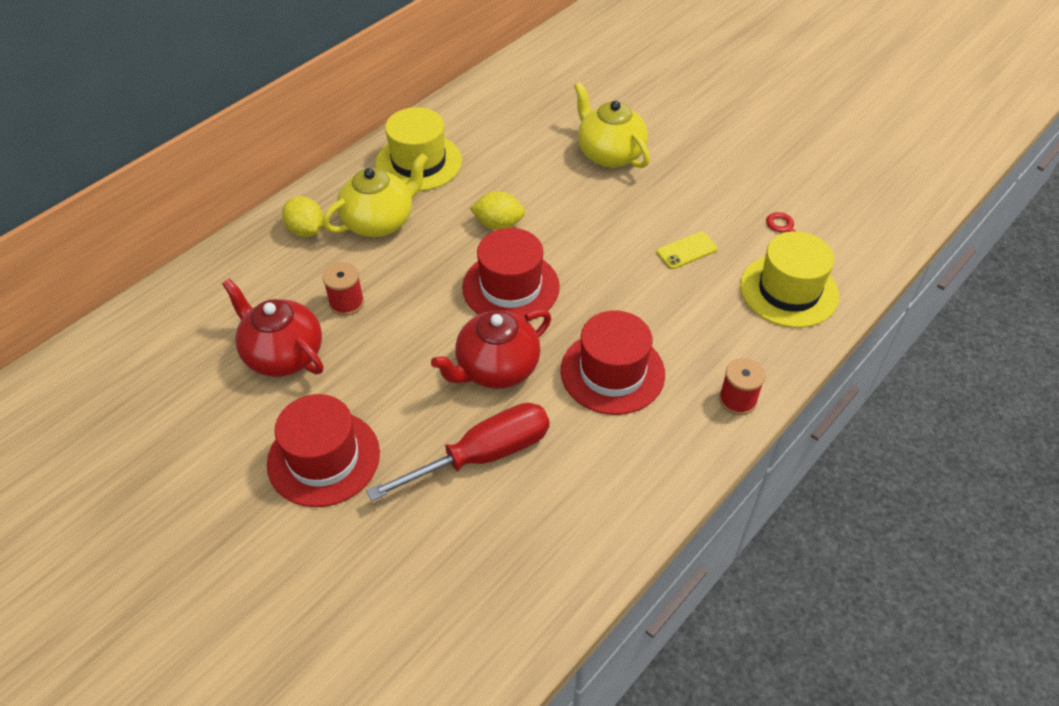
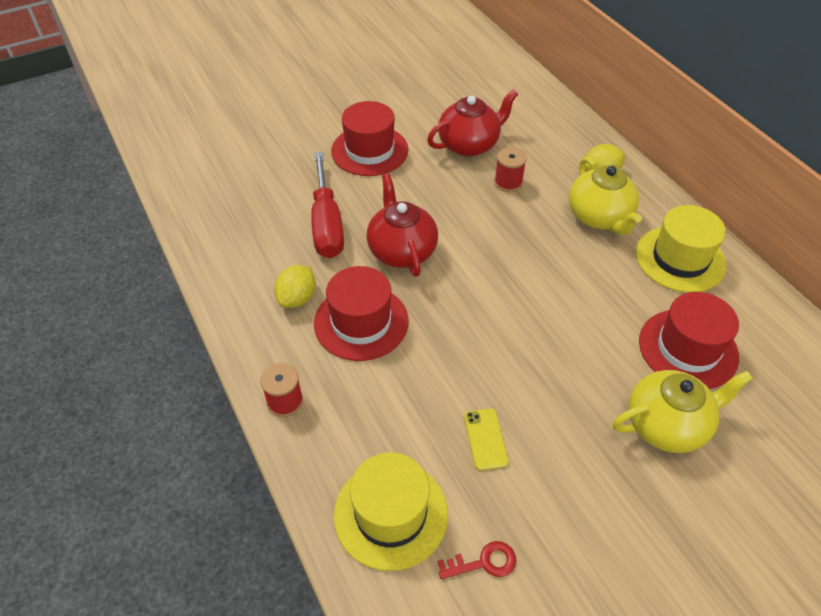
camera: 110 degrees right, 0 degrees up
(498, 224) = (573, 295): yellow lemon -> yellow lemon (297, 298)
(511, 287) = (487, 283): red hat -> red hat (688, 349)

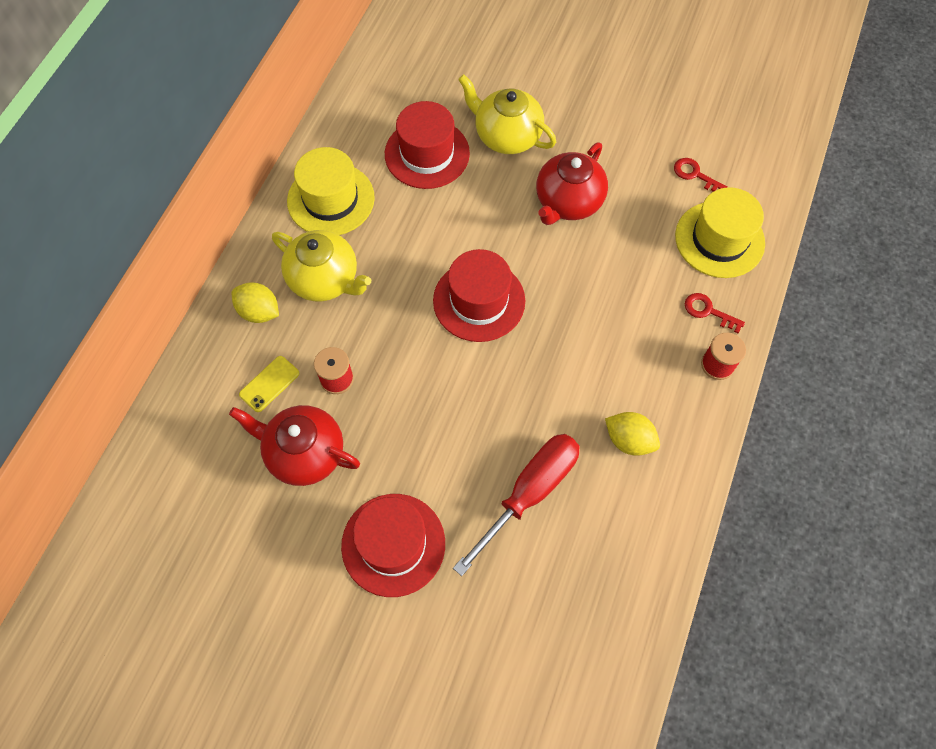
camera: 130 degrees left, 15 degrees up
(297, 298) = (629, 440): yellow lemon -> yellow lemon turned 45 degrees clockwise
(333, 437) = (708, 311): none -> red key
(361, 322) = (604, 372): red hat -> red hat (479, 301)
(401, 251) = (503, 402): red teapot -> red teapot (568, 202)
(485, 439) = (618, 224): yellow phone -> yellow phone (269, 384)
(599, 217) = (325, 279): yellow teapot -> yellow teapot turned 90 degrees clockwise

